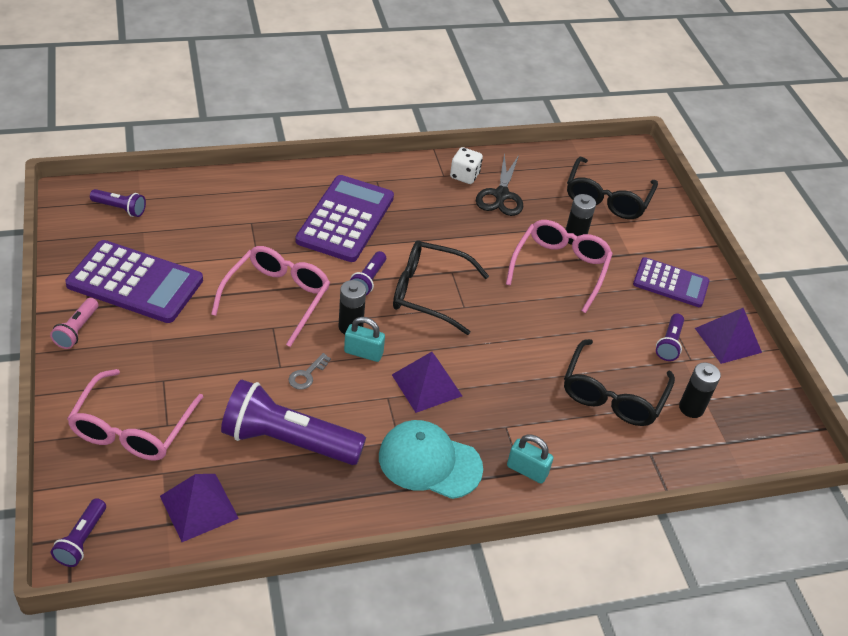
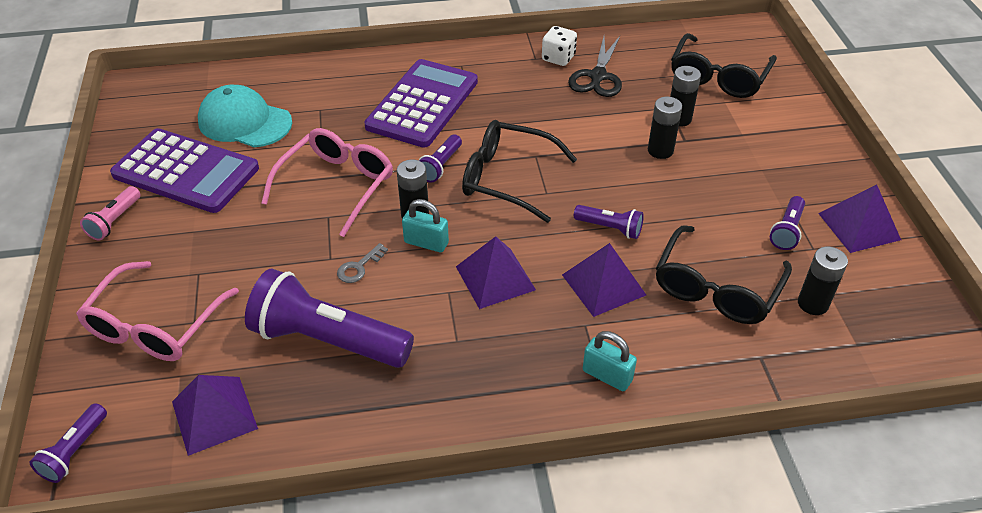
camera: 10 degrees right, 0 degrees up
(120, 208) = (183, 98): purple flashlight -> purple flashlight (610, 228)
(429, 462) = (490, 365): turquoise cap -> turquoise cap (244, 122)
(519, 391) = (603, 284): none -> purple pyramid
(560, 268) = (660, 150): pink glasses -> black battery
(670, 283) = (790, 164): purple calculator -> none

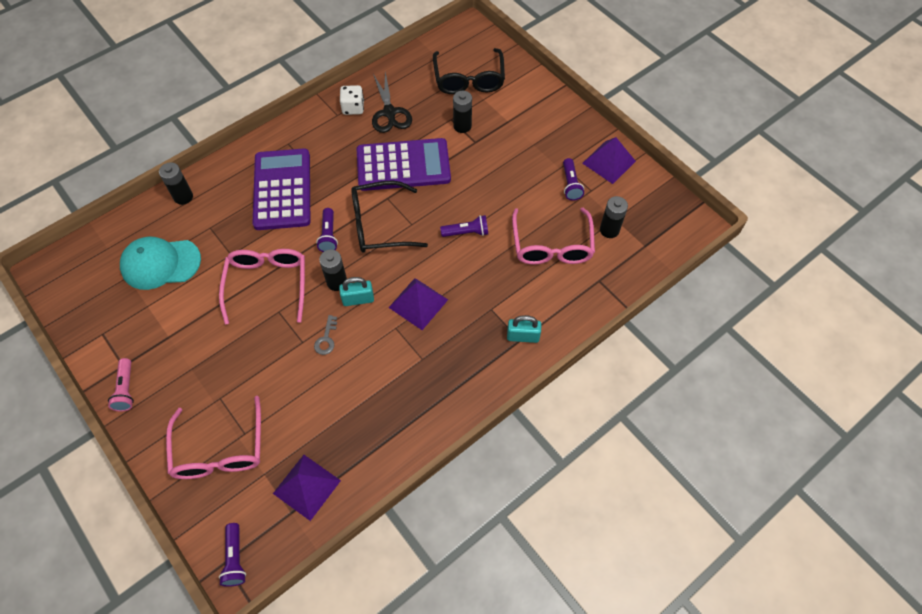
camera: 30 degrees left, 15 degrees up
(186, 171) = (148, 325): purple calculator -> purple calculator (403, 165)
(328, 340) = (342, 400): purple flashlight -> none
(603, 284) = (486, 275): purple pyramid -> none
(660, 150) = (464, 157): black battery -> black battery (183, 197)
(716, 288) = (552, 246): black glasses -> pink glasses

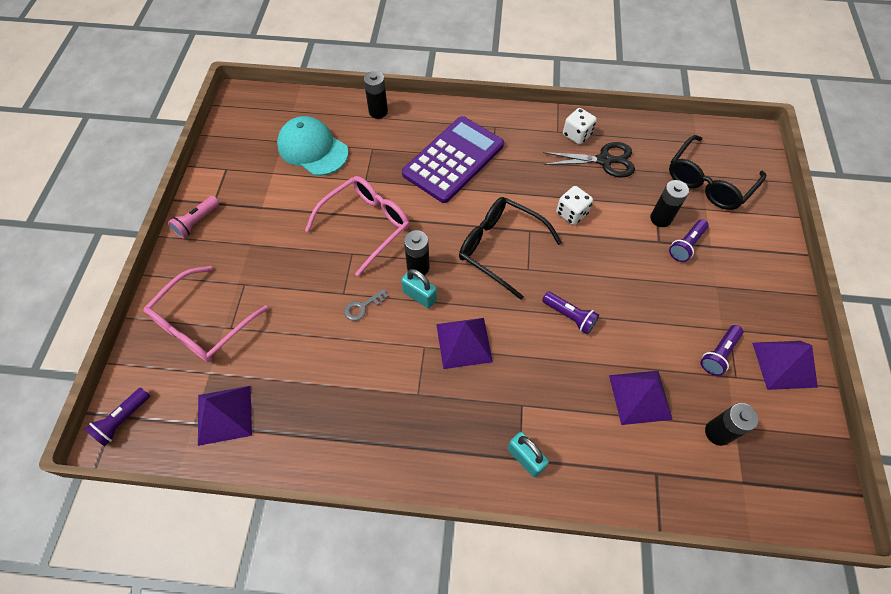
camera: 45 degrees right, 0 degrees up
(328, 235) = (451, 224): purple flashlight -> purple flashlight (686, 245)
(389, 113) = (604, 160): black scissors -> black scissors turned 120 degrees counterclockwise
(403, 165) = (571, 213): purple calculator -> white dice
(552, 246) = (640, 397): pink glasses -> purple pyramid

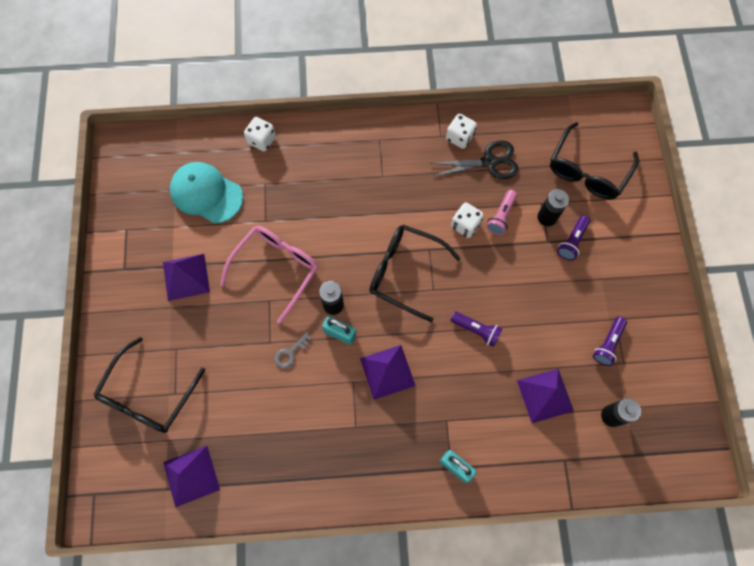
camera: 10 degrees left, 10 degrees up
(123, 420) = (102, 497): purple flashlight -> none
(197, 222) = (114, 292): pink flashlight -> pink flashlight (501, 216)
(202, 324) = (148, 395): pink glasses -> black glasses
(378, 112) = (262, 140): black battery -> white dice
(453, 159) = (345, 184): purple calculator -> none
(784, 364) = (663, 344): purple pyramid -> purple pyramid (186, 277)

